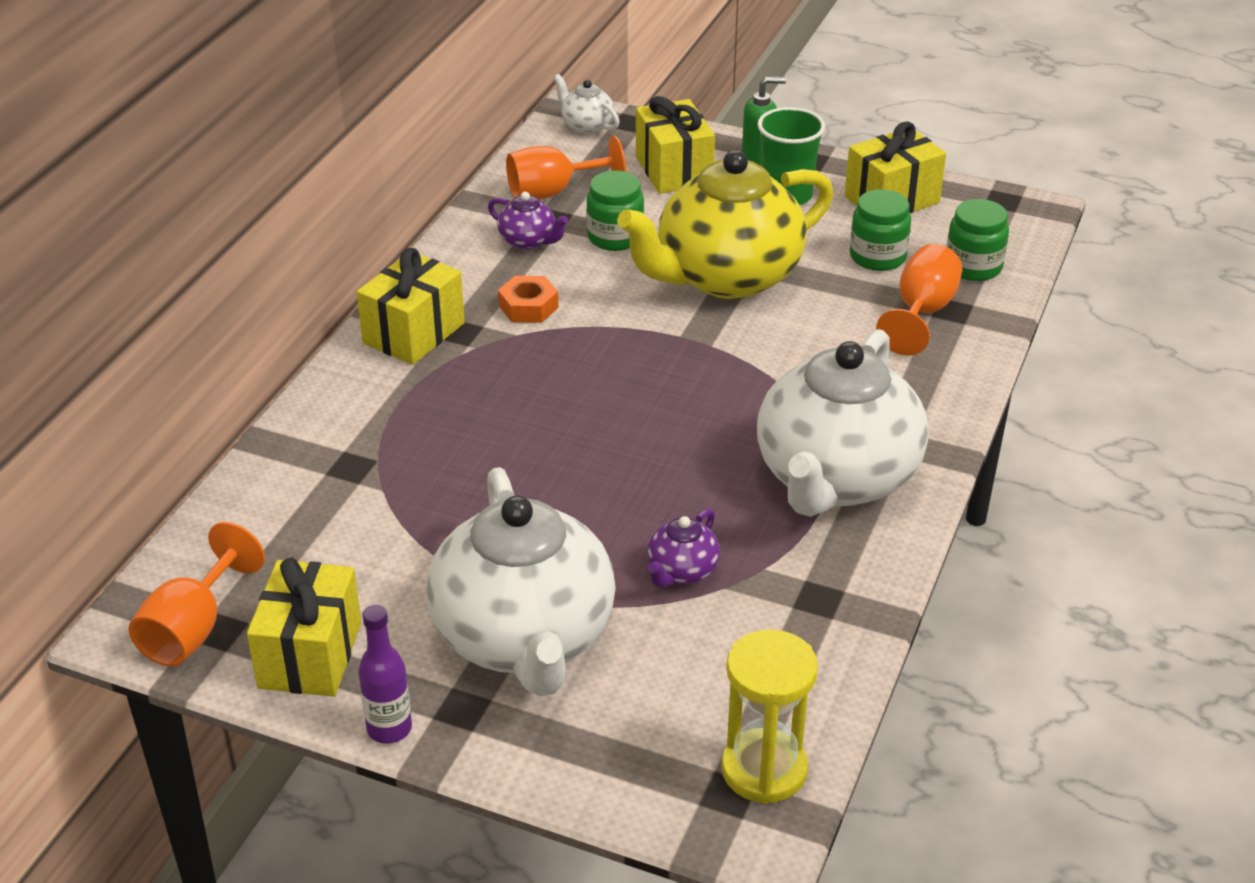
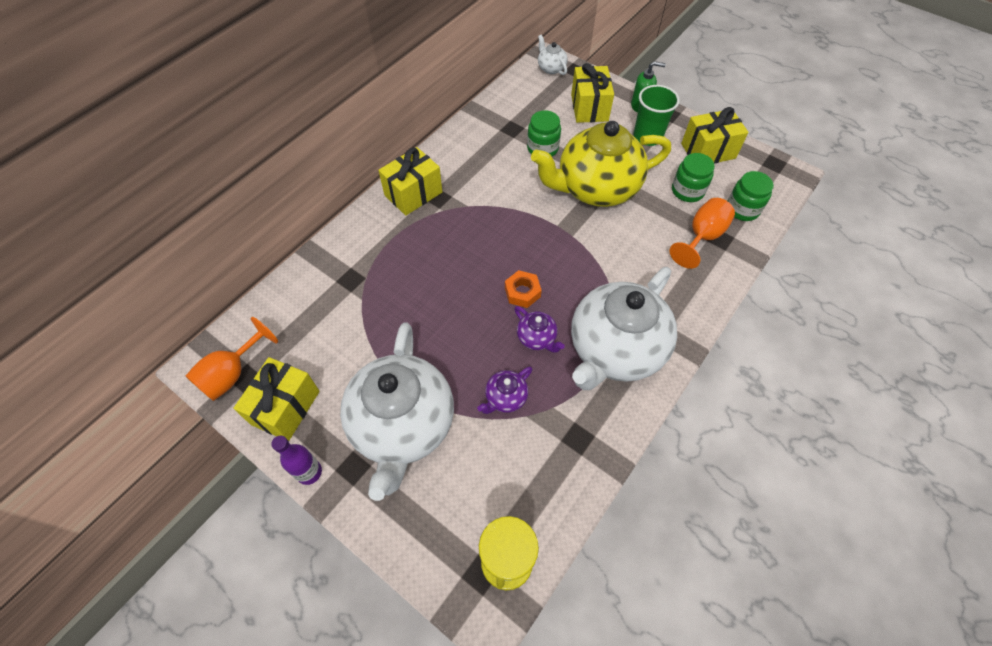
camera: 15 degrees right, 20 degrees up
(528, 241) = (494, 142): purple teapot -> purple teapot (537, 338)
(528, 307) = (480, 188): orange nut -> orange nut (522, 292)
(552, 192) = (518, 111): orange goblet -> none

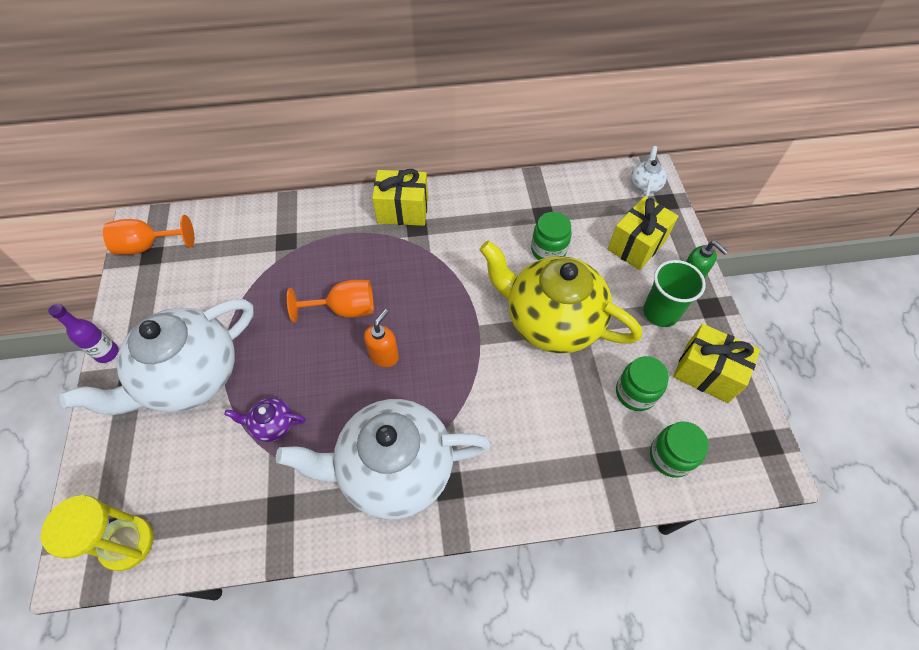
camera: 45 degrees right, 0 degrees up
(285, 407) = (146, 296): yellow gift -> none
(522, 292) = (384, 355): orange nut -> orange soap dispenser
(537, 338) = (349, 401): purple teapot -> none
(702, 237) = (594, 446): orange goblet -> orange goblet (345, 309)

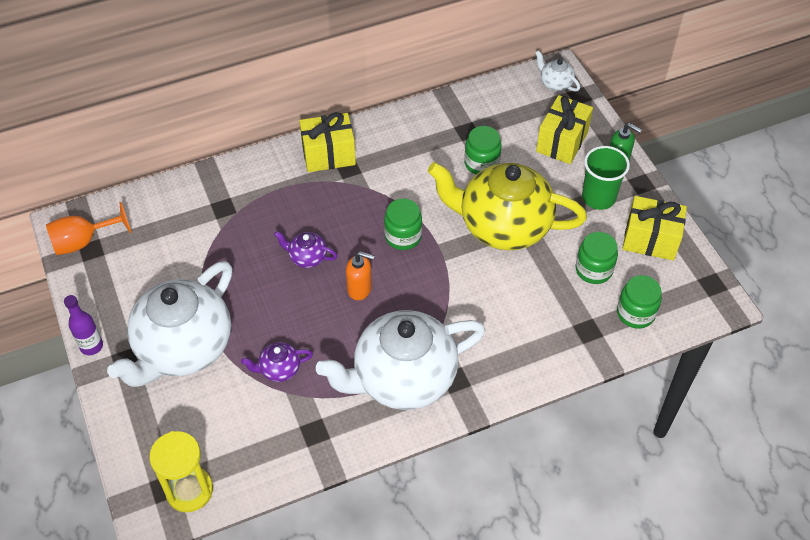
camera: 15 degrees left, 5 degrees down
(345, 309) = (307, 257): orange goblet -> purple teapot
(384, 355) = (360, 289): orange soap dispenser -> orange soap dispenser turned 90 degrees clockwise
(446, 309) = (403, 236): none -> green jar
(645, 185) = (555, 83): white teapot -> white teapot turned 45 degrees counterclockwise

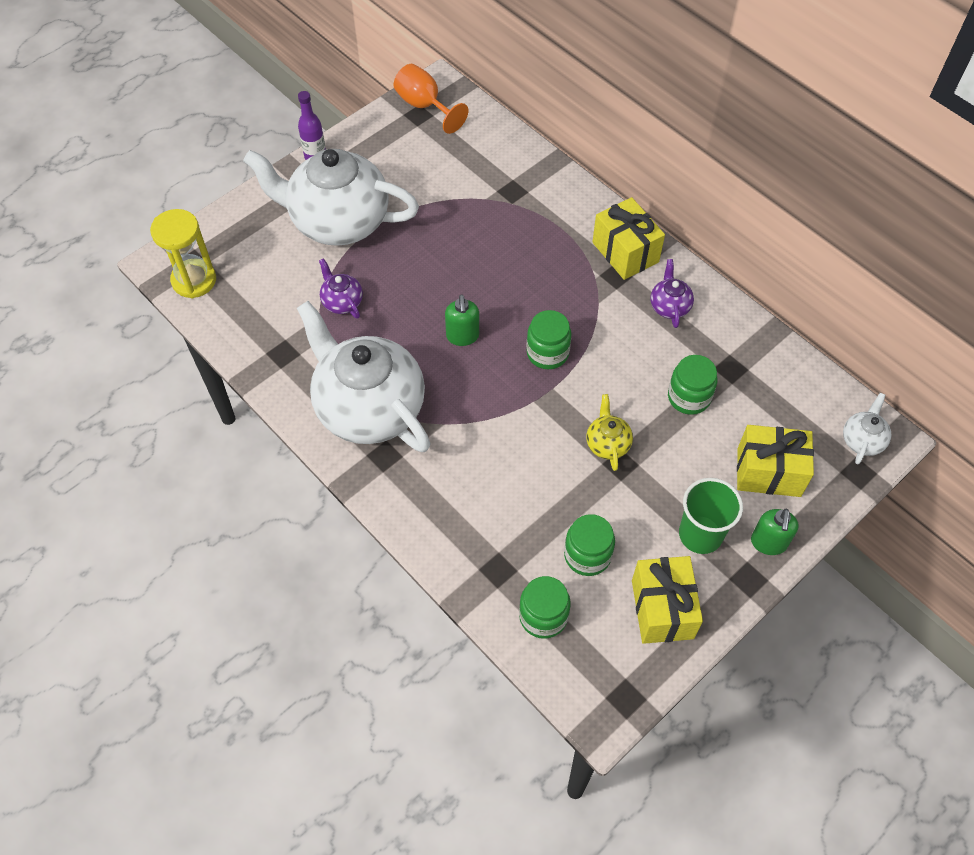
camera: 70 degrees right, 5 degrees up
(307, 257) = (482, 279): purple teapot -> purple teapot (669, 306)
(360, 289) = (462, 336): orange soap dispenser -> green soap dispenser
(502, 226) = (607, 444): yellow teapot -> yellow teapot, size x0.41

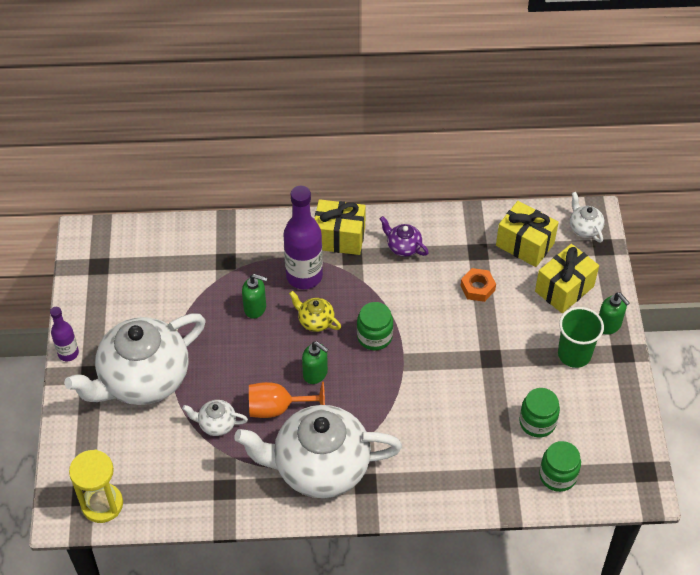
camera: 50 degrees left, 5 degrees down
(342, 302) = (216, 424): purple teapot -> white teapot
(424, 106) = (95, 256): orange goblet -> orange goblet (277, 408)
(486, 245) = (255, 308): none -> green soap dispenser
(556, 256) = (304, 276): none -> purple bottle
(607, 444) = (470, 354): yellow teapot -> yellow teapot (315, 321)
(662, 609) = (605, 410): yellow gift -> yellow gift (525, 244)
(689, 397) = (477, 288): green jar -> orange nut

